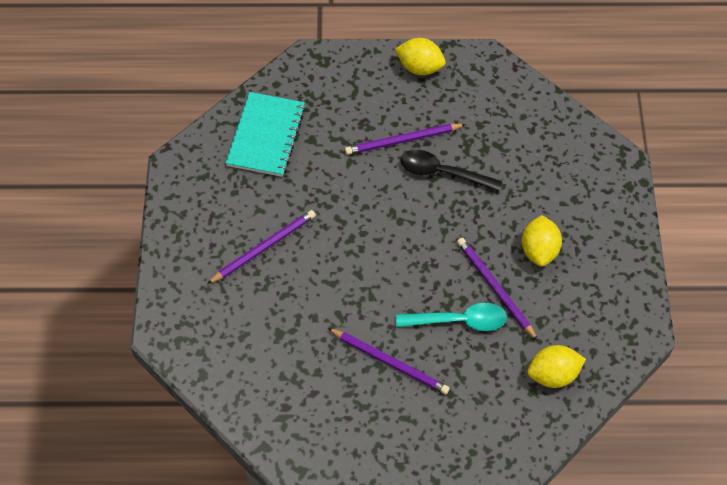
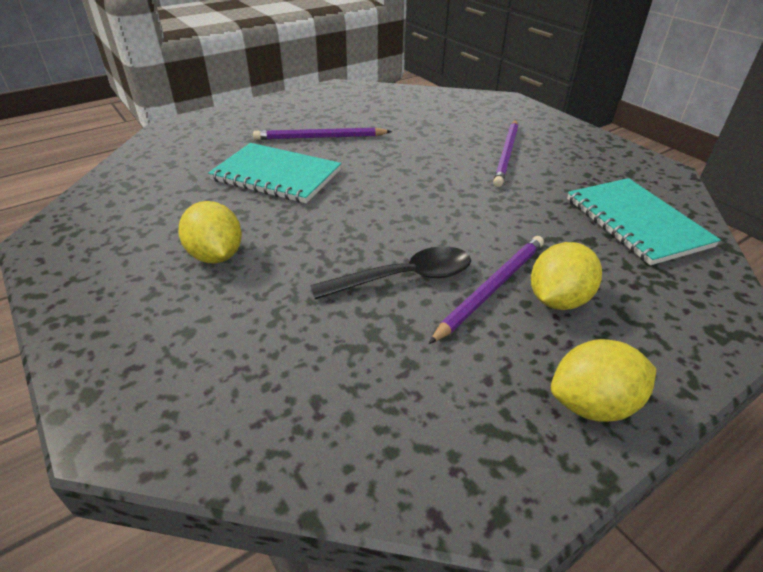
camera: 145 degrees right, 20 degrees down
(458, 321) = (276, 175): turquoise spoon -> turquoise notebook
(495, 288) = (253, 207): purple pencil -> none
(553, 374) = (153, 176): yellow lemon -> yellow lemon (558, 300)

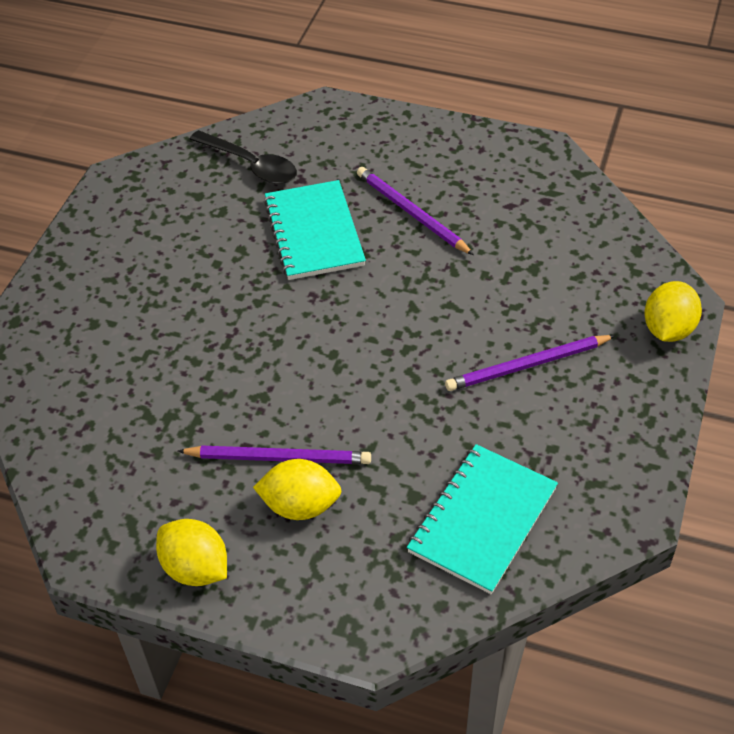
camera: 55 degrees right, 10 degrees up
(216, 255) = (176, 279): yellow lemon -> yellow lemon (668, 329)
(403, 278) = (244, 399): black spoon -> black spoon (250, 165)

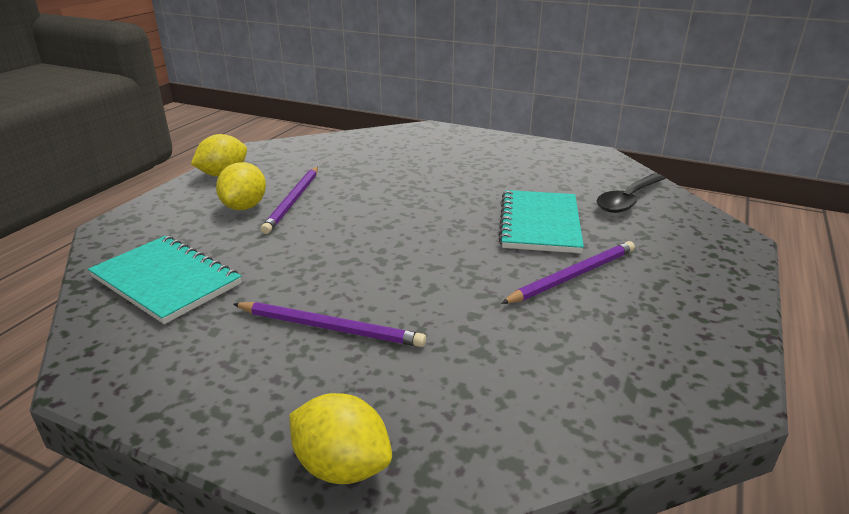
camera: 95 degrees right, 20 degrees down
(314, 232) = (539, 224): turquoise notebook -> turquoise notebook turned 75 degrees counterclockwise
(527, 365) = (330, 328): purple pencil -> purple pencil turned 120 degrees clockwise

